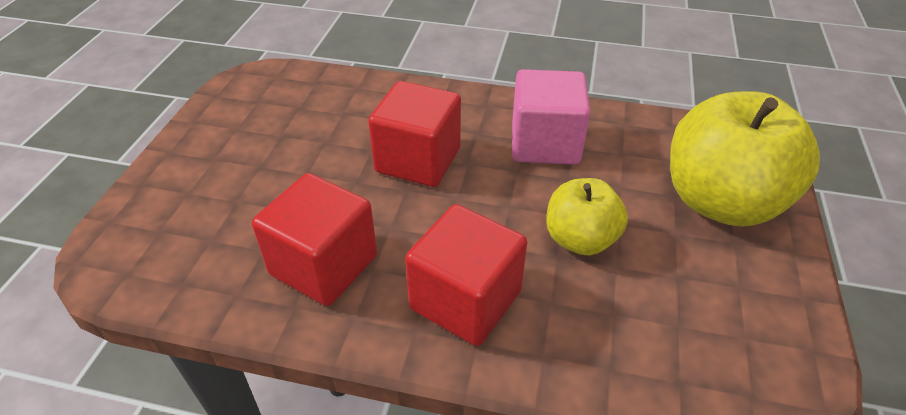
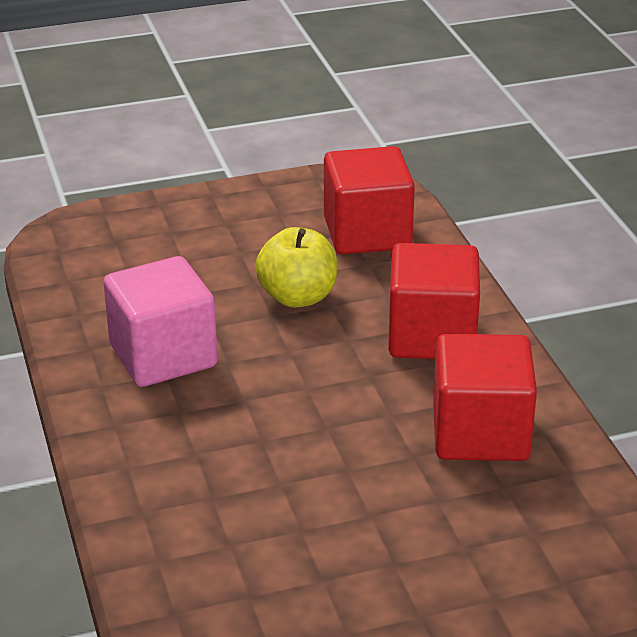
camera: 120 degrees left, 10 degrees down
(418, 160) = (271, 436): red cube -> red cube (367, 233)
(720, 201) = (174, 235): yellow apple -> none

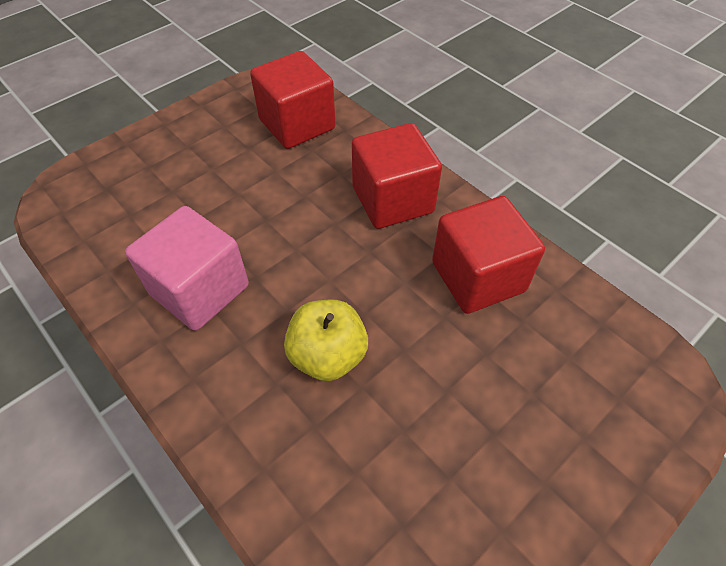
camera: 25 degrees left, 20 degrees up
(298, 297) = (277, 196): yellow apple -> yellow apple (328, 355)

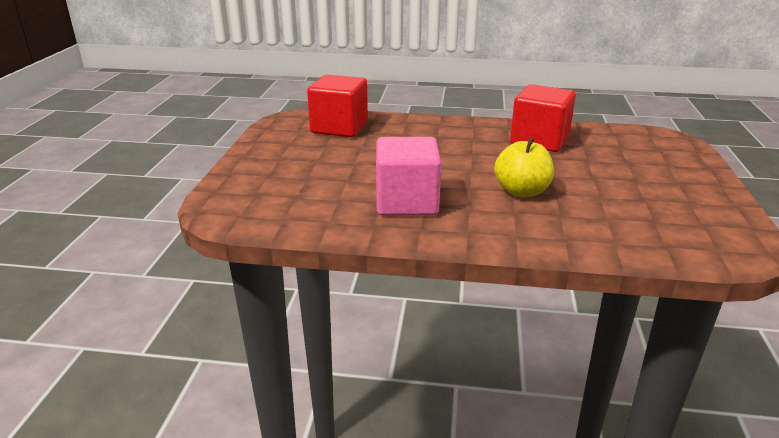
camera: 40 degrees left, 25 degrees down
(393, 200) = (450, 133): red cube -> none

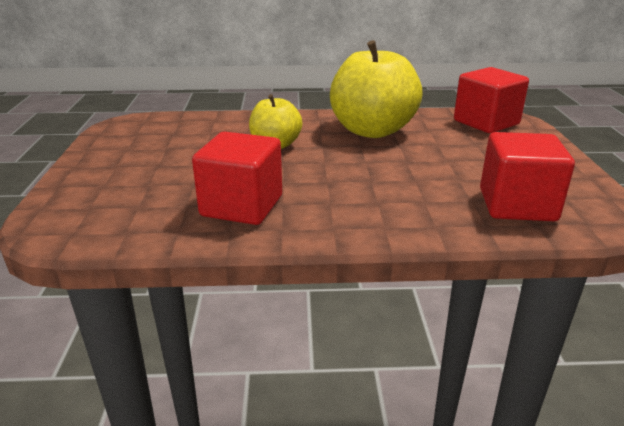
camera: 170 degrees right, 0 degrees up
(260, 203) = (486, 122): none -> red cube
(406, 202) = (372, 130): pink cube -> yellow apple

